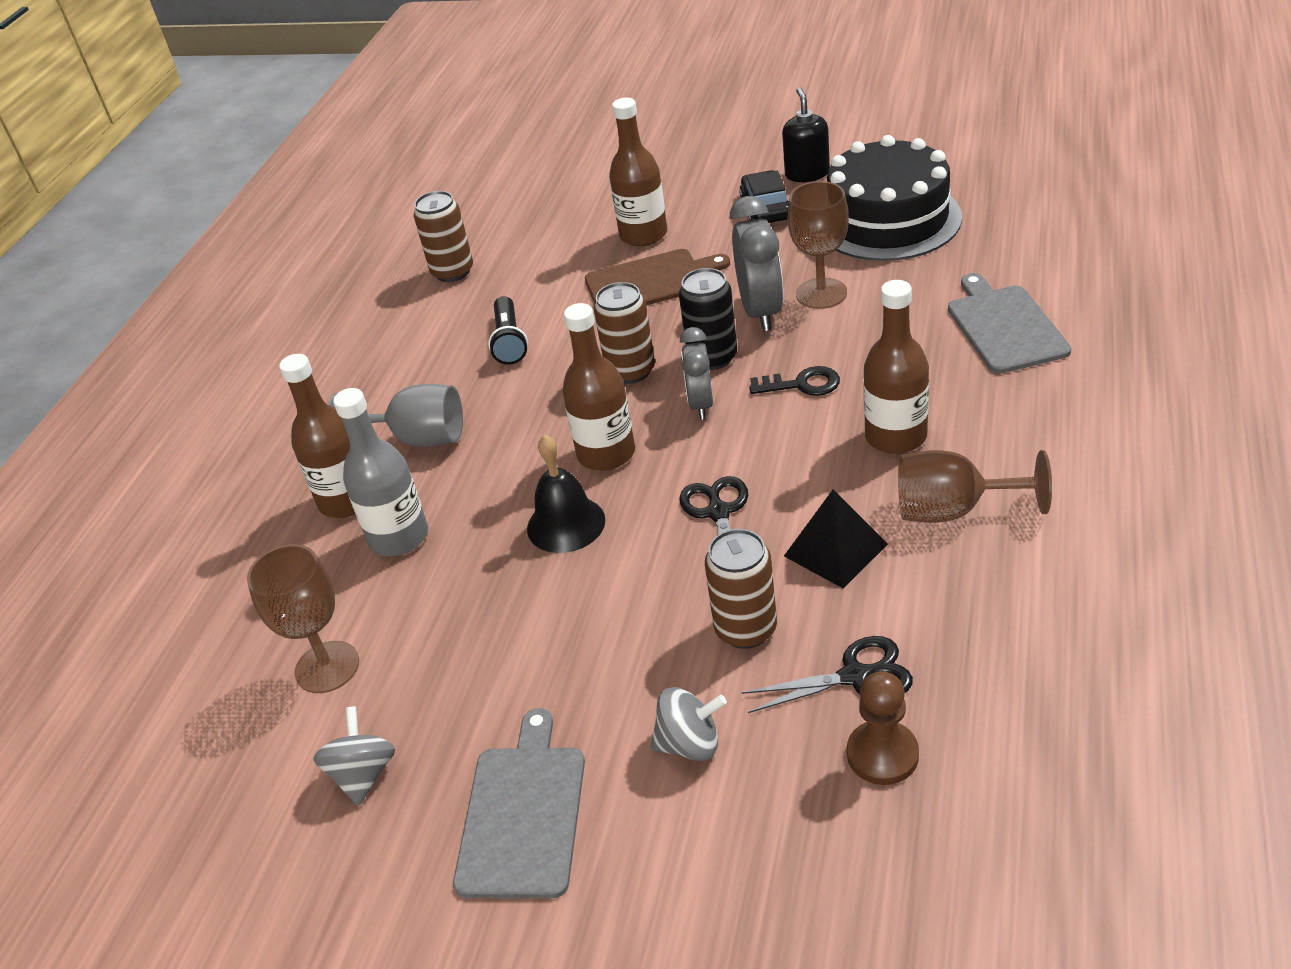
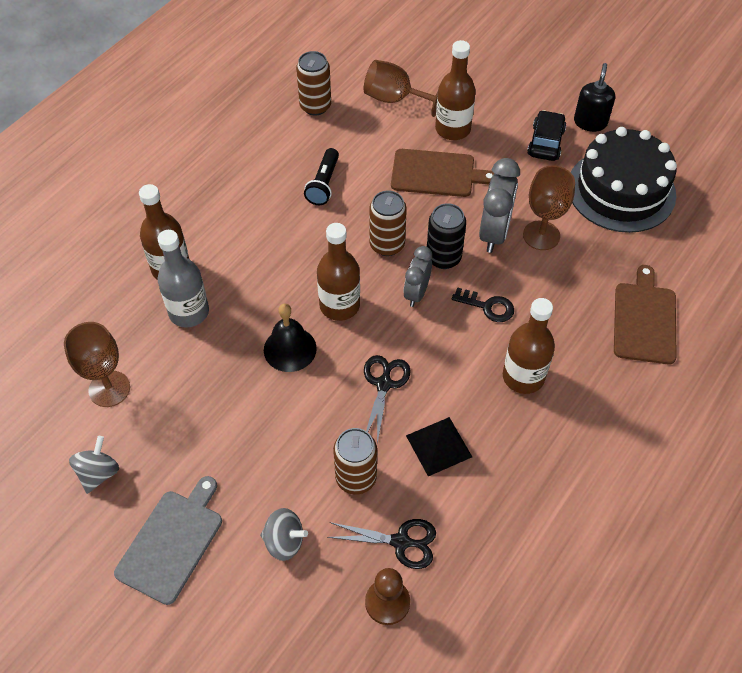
camera: 15 degrees right, 15 degrees up
(418, 439) = (232, 239): grey goblet -> none
(953, 510) = (526, 451): brown goblet -> brown goblet (395, 99)
(1004, 326) = (644, 319): grey cutting board -> brown cutting board

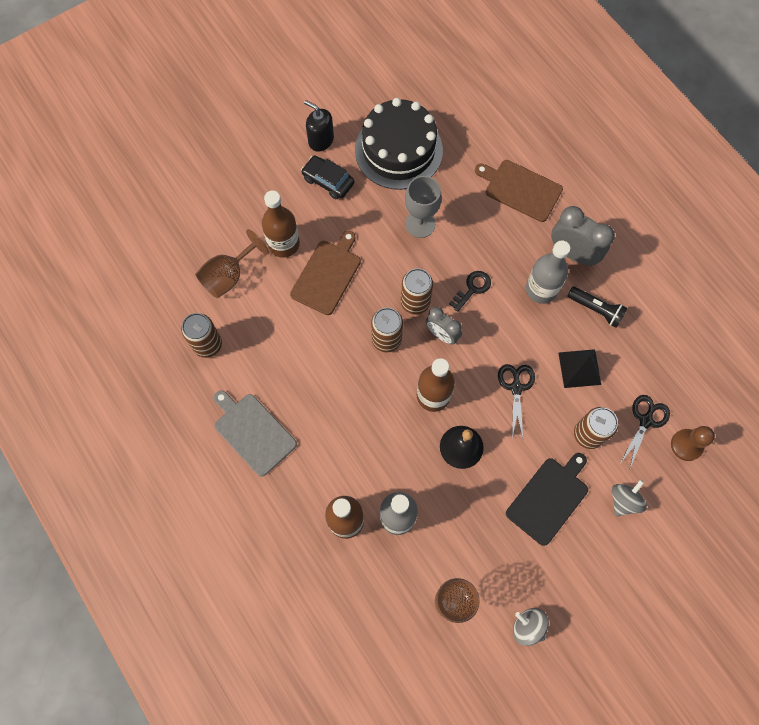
camera: 70 degrees left, 15 degrees up
(172, 542) = (602, 582): grey cutting board -> grey cutting board (253, 432)
(259, 455) = (549, 498): none -> black cutting board
(324, 184) = (302, 367): black flashlight -> black flashlight (596, 309)
(384, 384) = (516, 387): black scissors -> black scissors turned 60 degrees clockwise
(443, 257) = (415, 302): black can -> brown can
(494, 233) = (405, 256): grey clock -> grey clock (573, 253)
(523, 377) = (541, 289): brown bottle -> grey bottle
(541, 235) = (420, 224): brown goblet -> grey goblet

